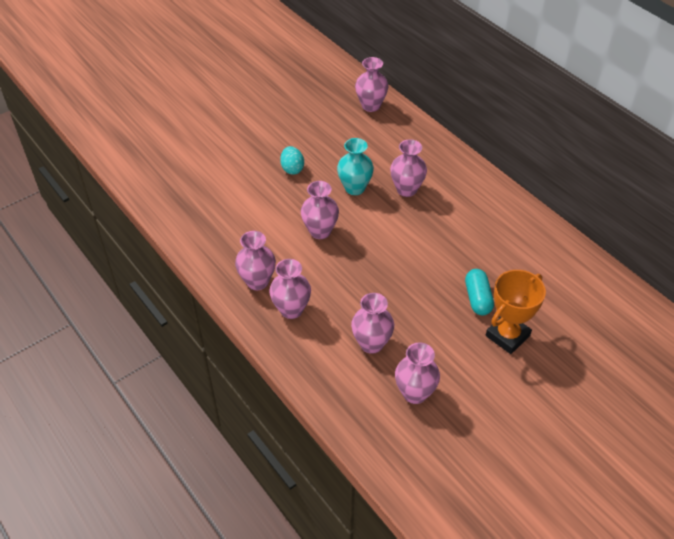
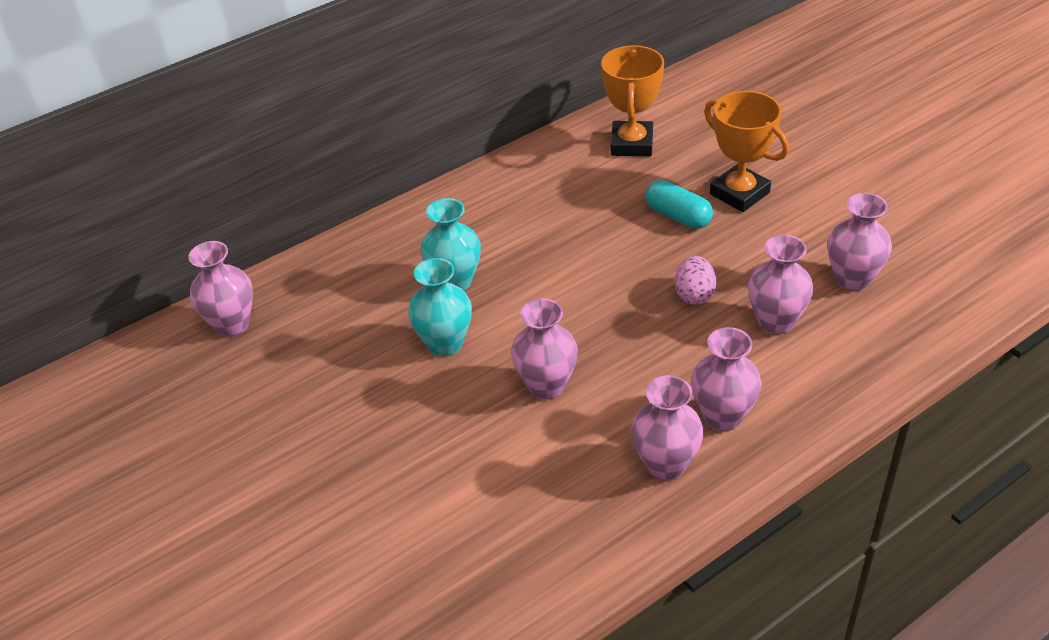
camera: 85 degrees left, 5 degrees down
(292, 169) = (384, 430): turquoise egg -> none
(397, 303) = (694, 295): none -> pink egg
(406, 189) = (455, 282): pink vase -> turquoise vase
(478, 298) = (678, 216): turquoise capsule -> turquoise capsule turned 45 degrees clockwise
(560, 276) = (632, 144): none -> orange trophy

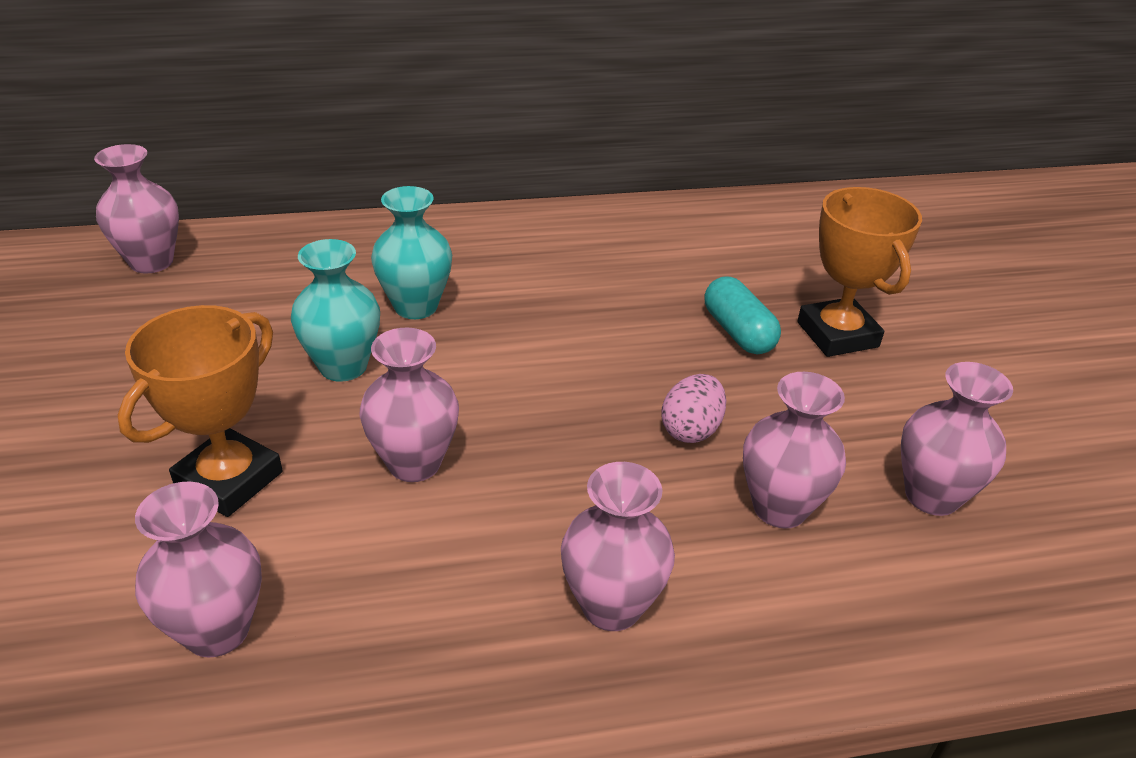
camera: 20 degrees right, 5 degrees down
(632, 144) = (738, 239): orange trophy -> orange trophy (229, 479)
(665, 465) = (479, 639): pink vase -> pink vase (217, 630)

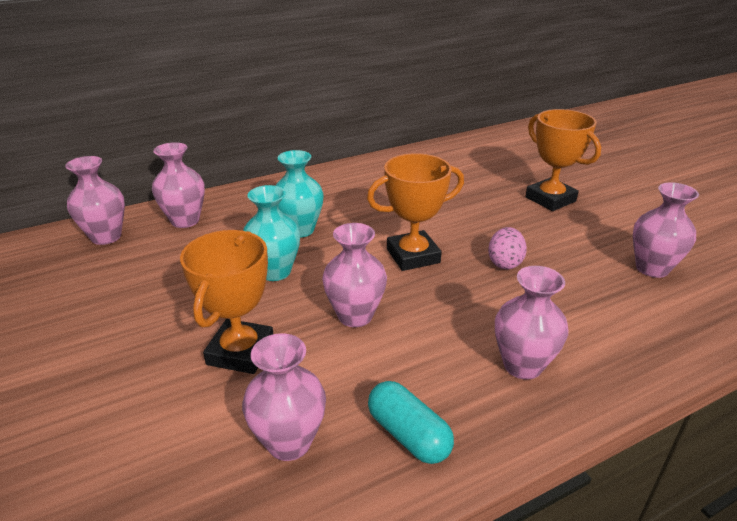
camera: 15 degrees left, 5 degrees down
(556, 386) = (413, 256): none -> orange trophy
(738, 332) = (497, 208): turquoise capsule -> turquoise capsule (408, 435)
(780, 508) = (579, 292): pink vase -> pink vase (185, 220)

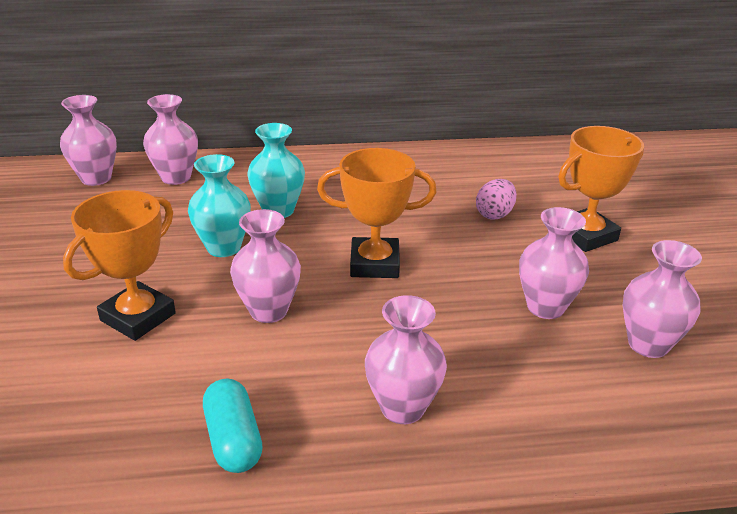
camera: 20 degrees right, 0 degrees up
(289, 442) = (121, 412): pink vase -> pink vase (545, 307)
(504, 263) = (471, 295): pink egg -> pink egg (494, 214)
(550, 199) = (586, 235): orange trophy -> orange trophy turned 75 degrees clockwise

